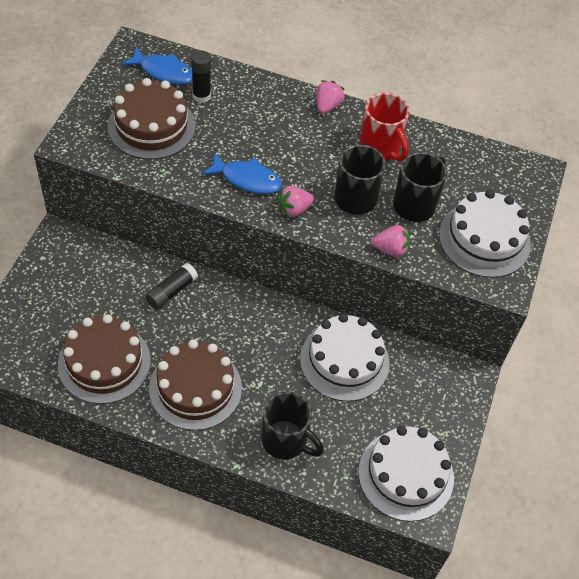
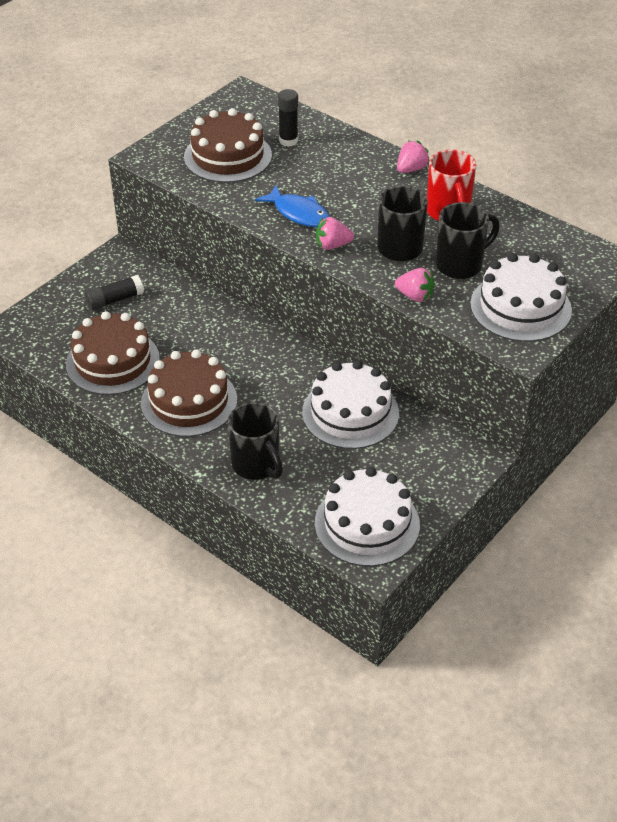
camera: 25 degrees right, 10 degrees down
(163, 72) = (261, 116): blue fish -> none
(171, 291) = (205, 318): black glue stick -> black glue stick (115, 300)

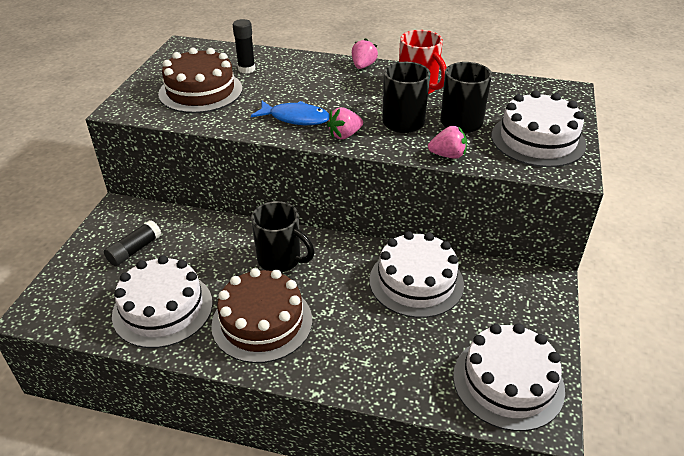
camera: 25 degrees left, 5 degrees down
(113, 361) = (163, 309): brown cake -> white cake
(256, 465) = (367, 362): black mug -> black mug (280, 260)

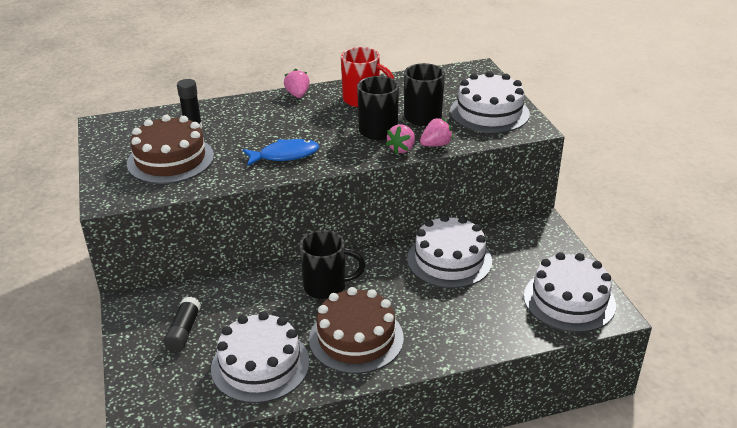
camera: 30 degrees left, 5 degrees down
(345, 135) = (341, 155): pink strawberry -> pink strawberry (402, 149)

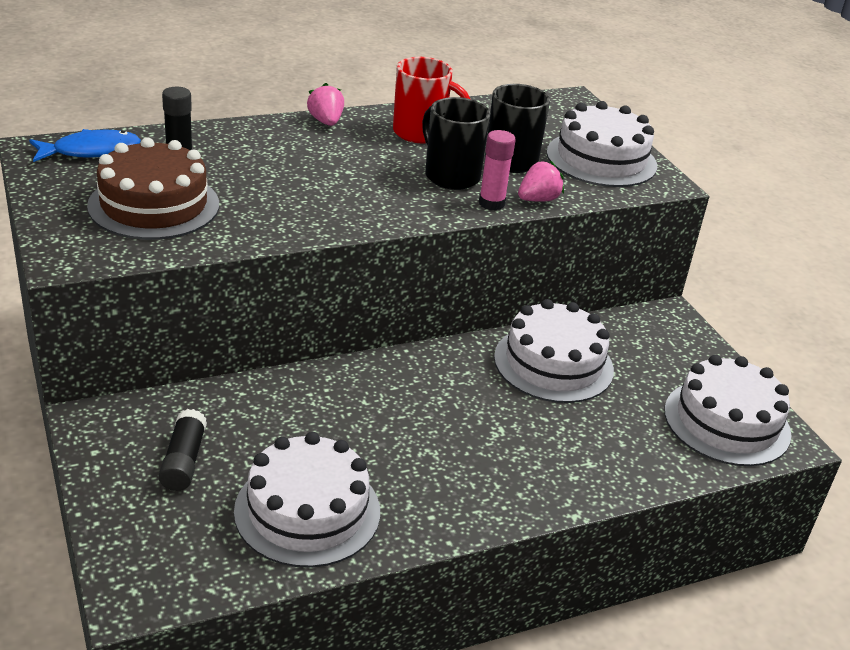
camera: 10 degrees left, 0 degrees up
(285, 155) = (325, 205): blue fish -> blue fish (91, 151)
(326, 287) = (386, 398): black mug -> none
(356, 338) = (441, 472): brown cake -> none
(402, 149) = (491, 203): pink strawberry -> pink glue stick

